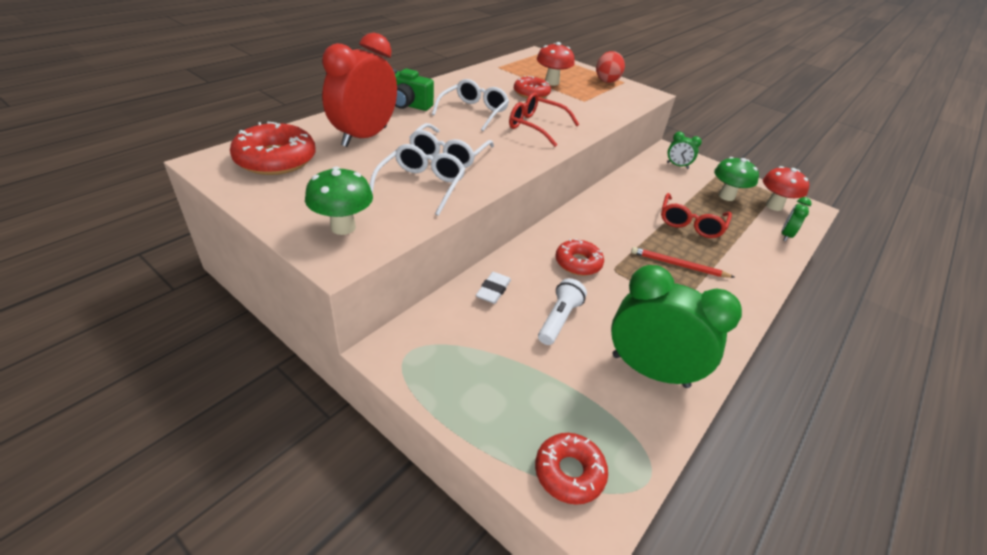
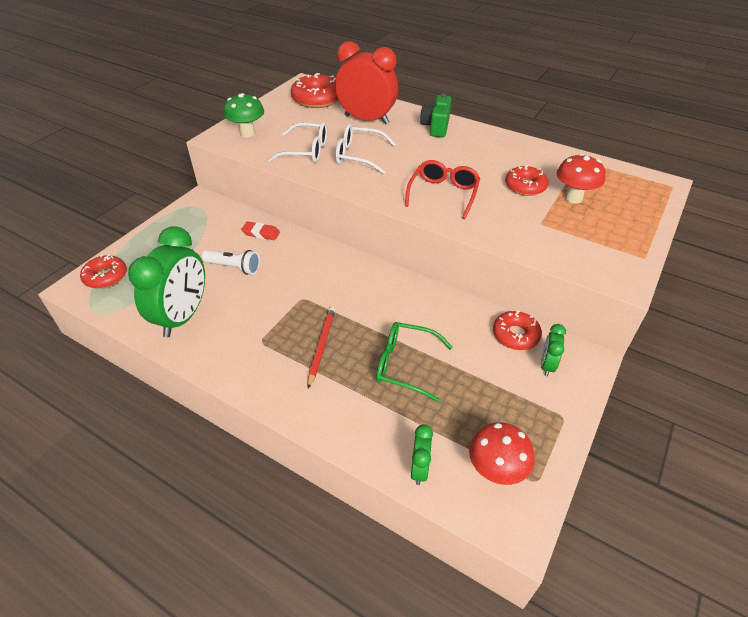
camera: 85 degrees right, 5 degrees up
(474, 112) = (448, 158): white glasses -> none
(493, 290) = (261, 233): white eraser -> red eraser
(578, 263) = (306, 276): red donut -> red donut (515, 335)
(607, 80) = (630, 241): red egg -> none
(691, 223) = (405, 365): red glasses -> green glasses
(726, 196) = (491, 412): green mushroom -> none
(785, 235) = (419, 468): green clock -> green clock turned 75 degrees clockwise

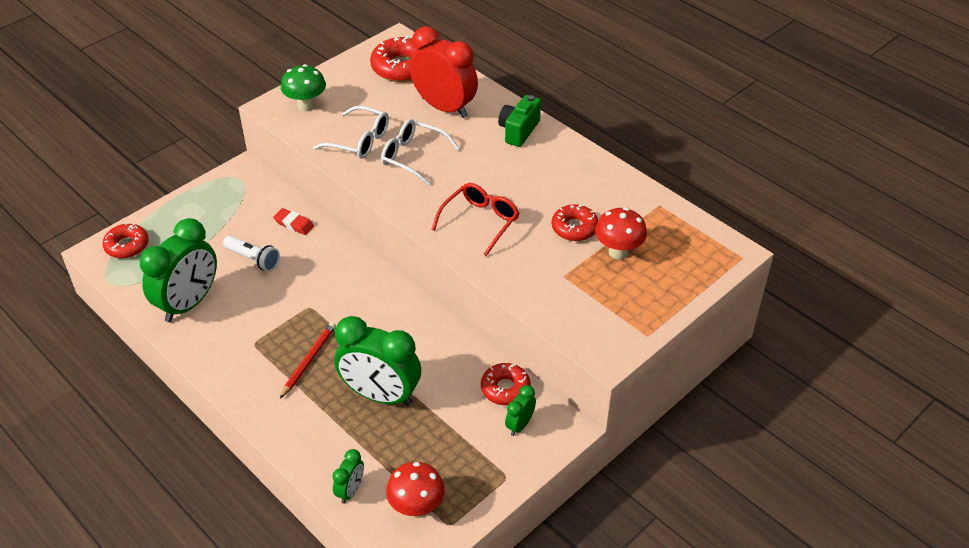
camera: 15 degrees right, 0 degrees up
(405, 365) = (380, 395): green glasses -> green clock

